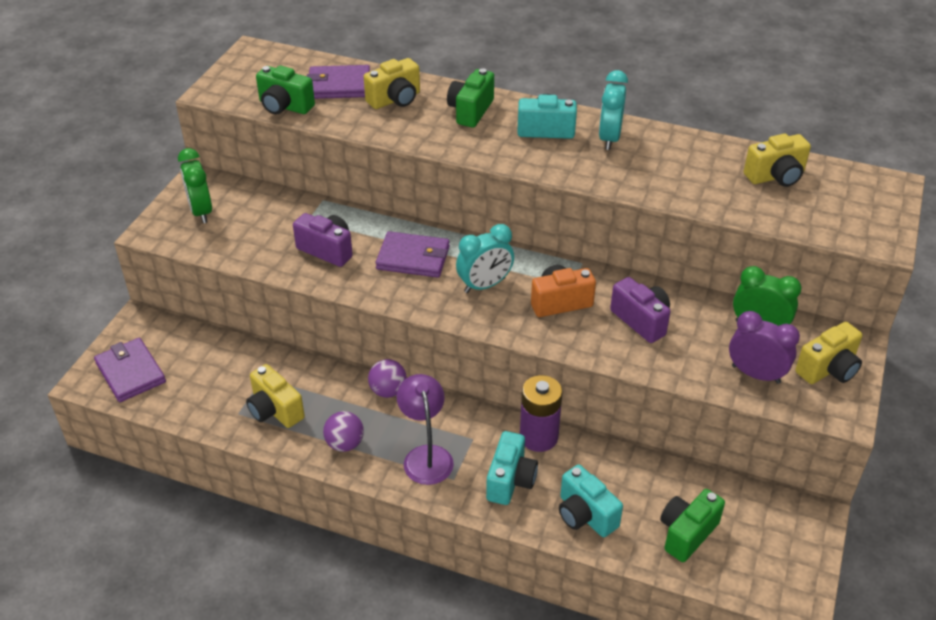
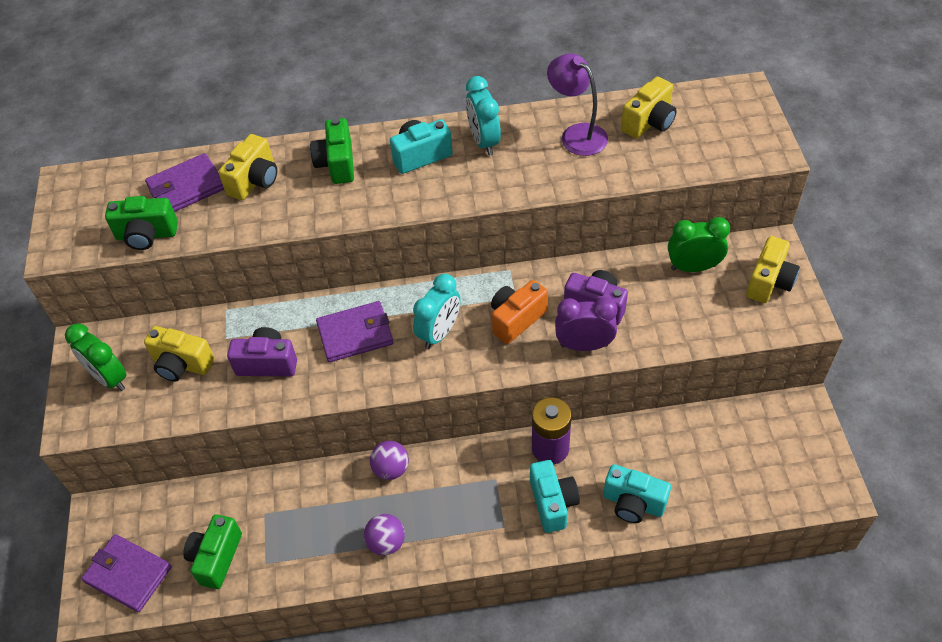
camera: 25 degrees left, 10 degrees up
(275, 410) = (299, 542): yellow camera -> yellow camera (182, 364)
(426, 456) = (466, 517): purple lamp -> purple lamp (576, 134)
(687, 533) = (721, 477): green camera -> green camera (216, 558)
(755, 374) = (718, 314): purple clock -> purple clock (584, 345)

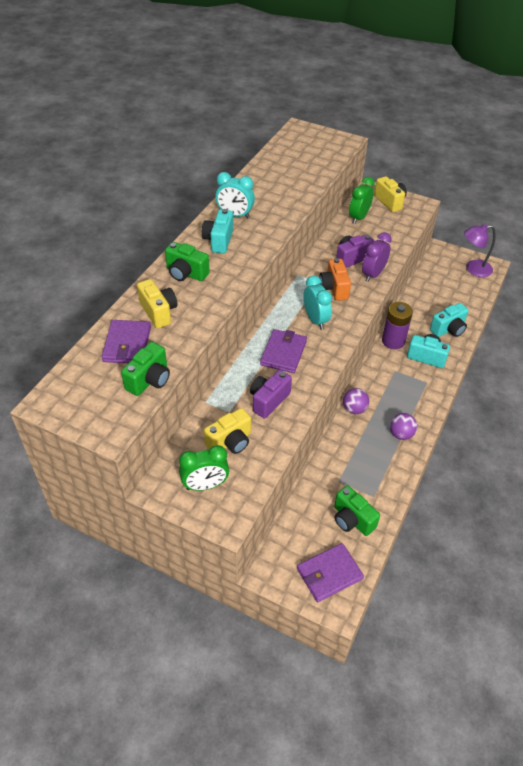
camera: 60 degrees left, 5 degrees down
(576, 134) = (267, 185): purple lamp -> purple lamp (473, 269)
(649, 122) = (286, 161): yellow camera -> none

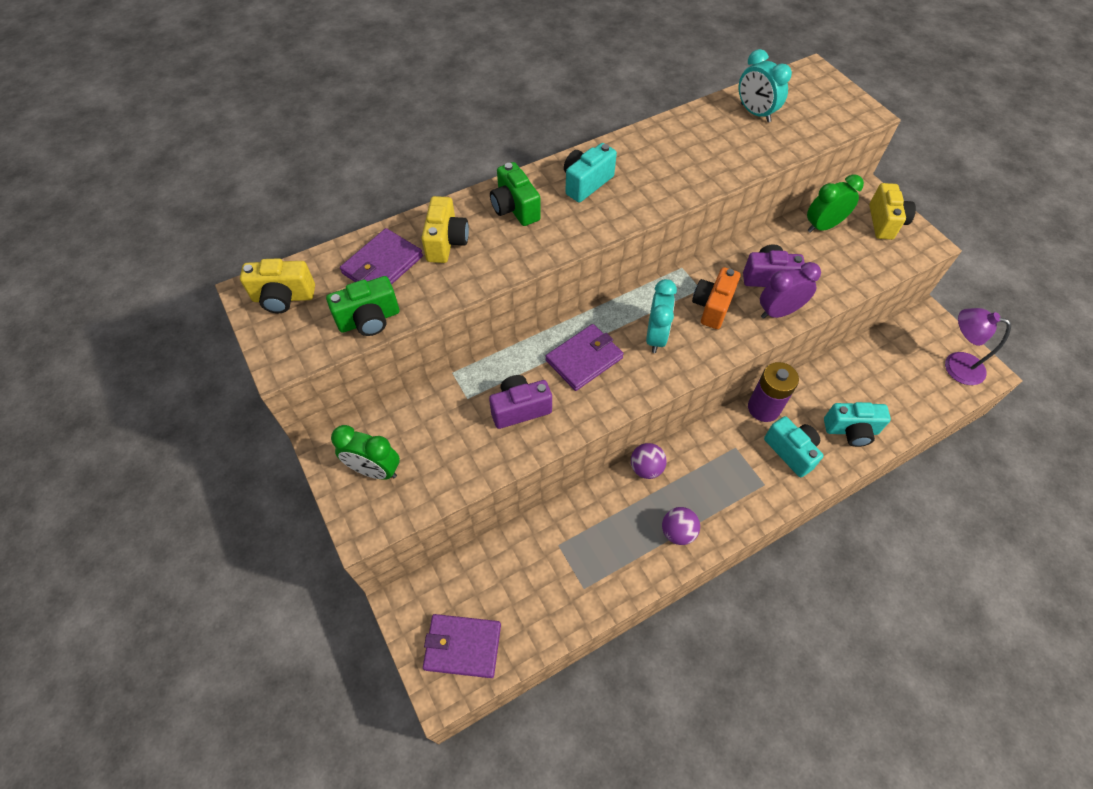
camera: 35 degrees right, 10 degrees up
(230, 442) = (439, 435): yellow camera -> yellow camera (283, 297)
(235, 215) = (633, 158): turquoise clock -> turquoise clock (755, 113)
(352, 519) = (537, 600): green camera -> none

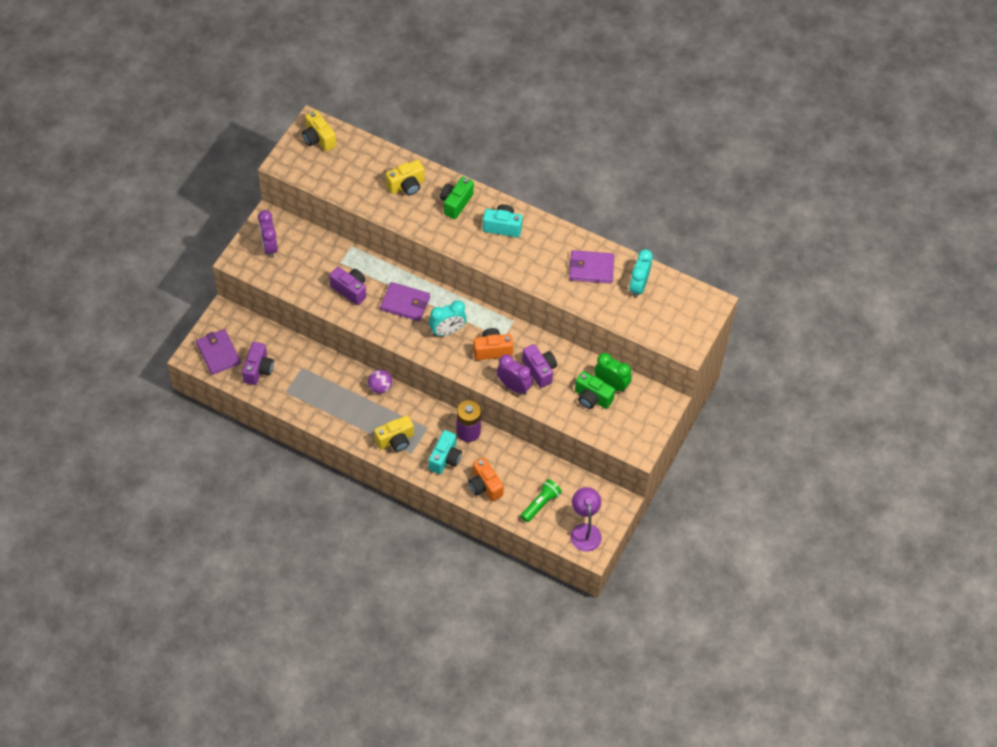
camera: 55 degrees right, 0 degrees up
(369, 320) = (331, 183): green camera -> green camera (592, 398)
(374, 470) = (269, 246): green clock -> purple clock
(382, 265) = (370, 167): purple wallet -> purple wallet (591, 268)
(526, 605) = (258, 369): none -> purple camera
(677, 532) = (349, 421): purple ball -> none
(851, 430) = (484, 486): turquoise camera -> orange camera
(885, 222) = (642, 419): yellow camera -> yellow camera (395, 440)
(901, 388) = (540, 504): none -> green flashlight

